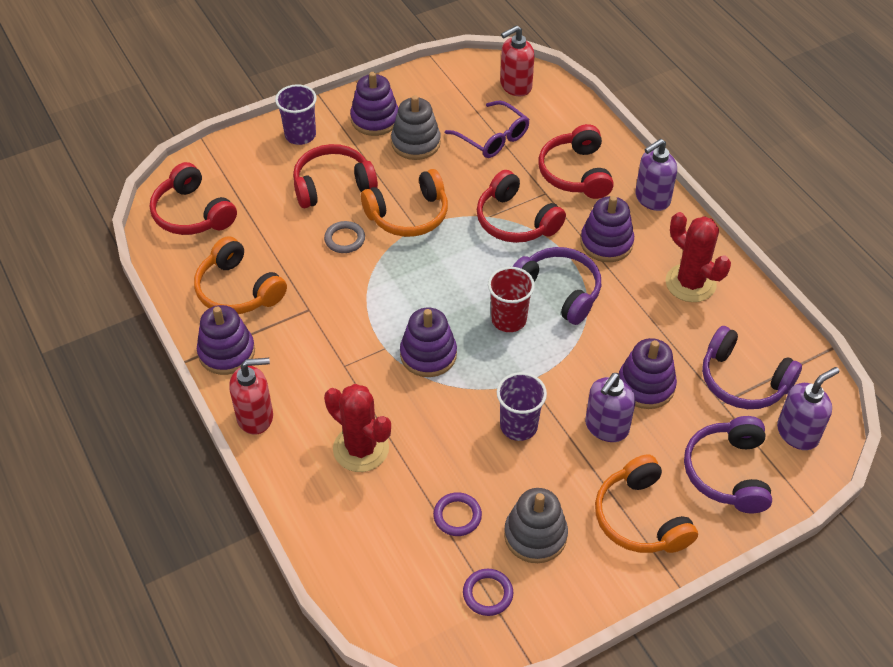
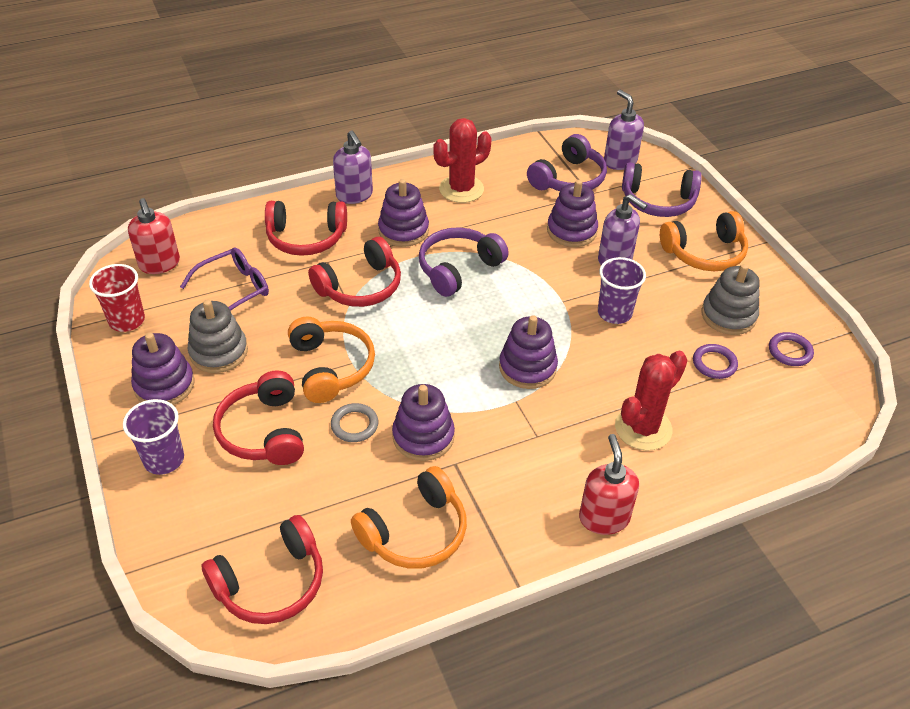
camera: 85 degrees left, 5 degrees down
(226, 352) = (510, 545): purple stacking toy -> purple stacking toy (423, 436)
(509, 319) = (489, 305): red cup -> red cup (127, 320)

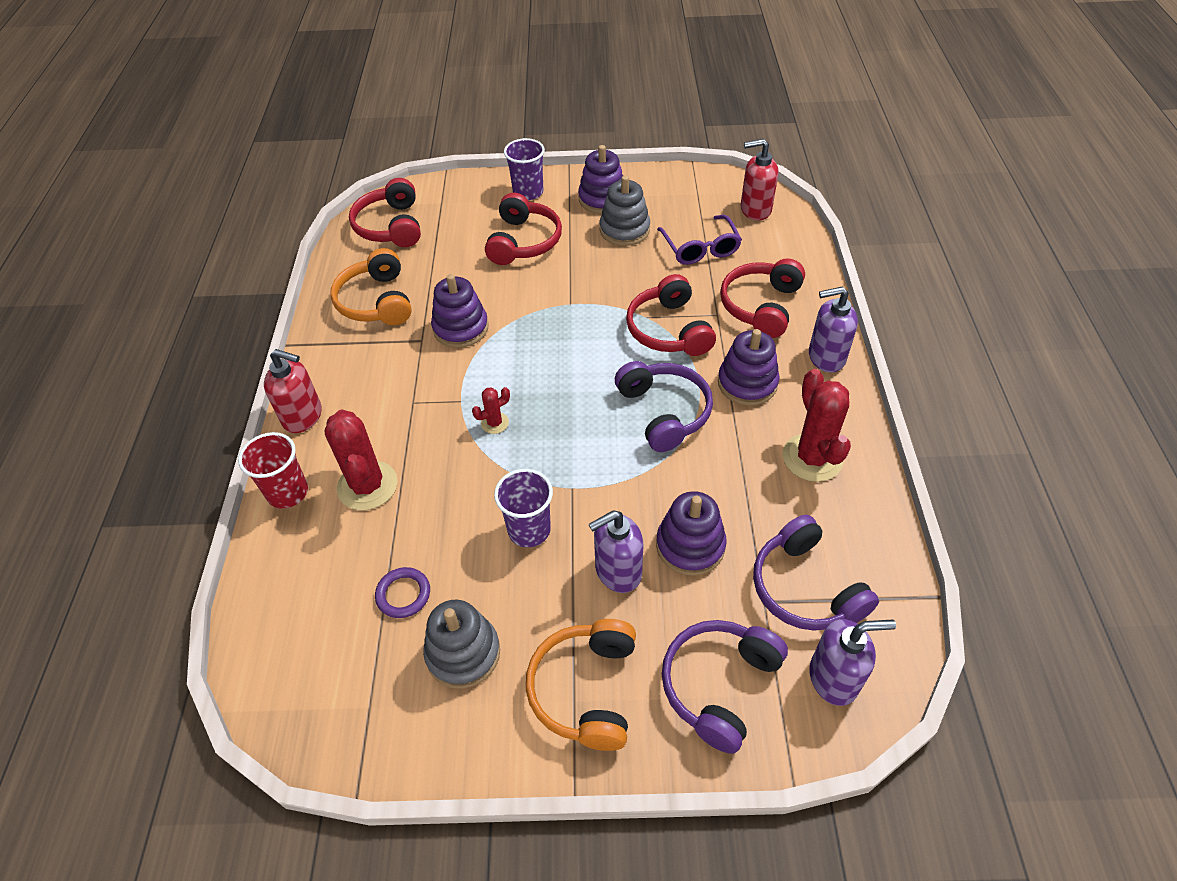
camera: 115 degrees right, 5 degrees up
(127, 320) = (687, 187): red cup -> red cup (288, 492)
(263, 431) = (524, 242): red headphones -> red headphones turned 90 degrees clockwise
(331, 367) = (571, 290): orange headphones -> none
(354, 425) = (499, 291): grey ring -> none
(527, 367) = (494, 423): purple stacking toy -> red cactus
(790, 351) = (371, 692): purple ring -> none

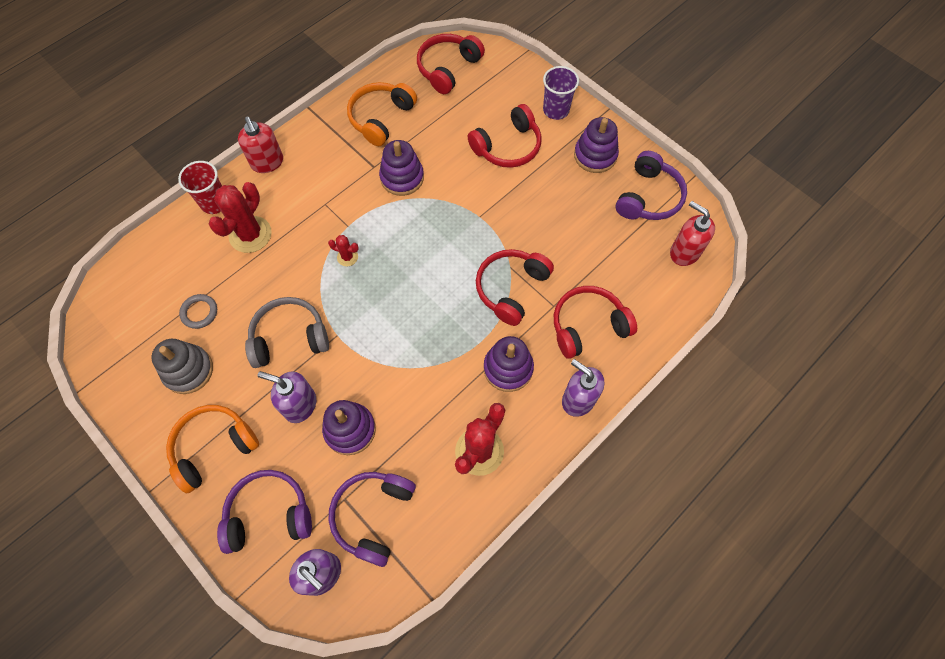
camera: 45 degrees right, 15 degrees up
(403, 594) = (199, 312): purple ring -> grey ring
(529, 530) = (289, 337): purple cup -> grey headphones
(624, 230) = (578, 192): grey stacking toy -> none
(664, 412) = (439, 339): purple headphones -> purple headphones (648, 197)
(700, 248) = (607, 249): purple glasses -> none

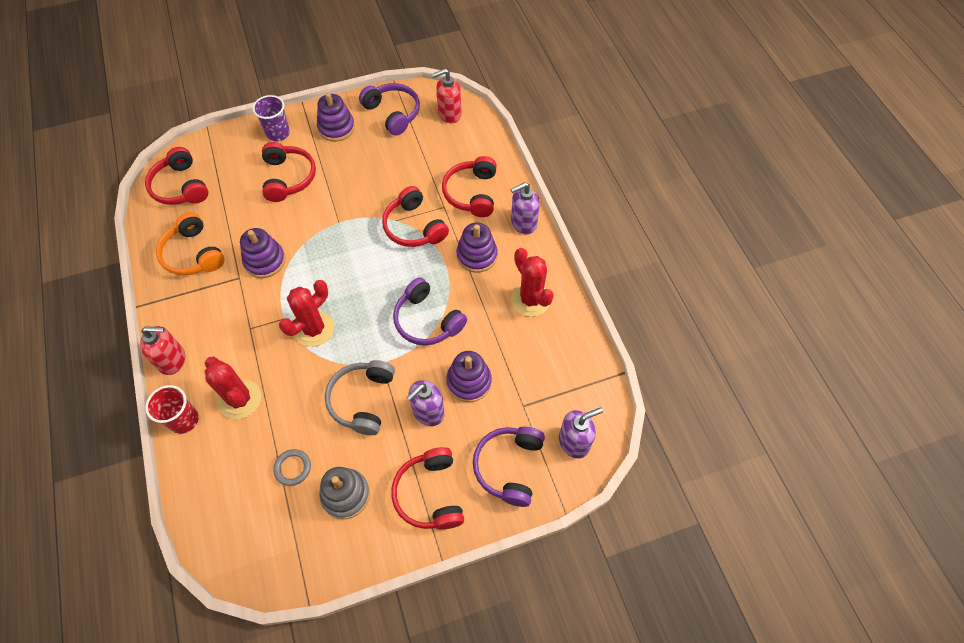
camera: 65 degrees left, 5 degrees down
(213, 447) = (429, 494): orange headphones -> red headphones
(347, 257) = (314, 329): red cactus -> red cactus, size x2.04
(373, 515) = (545, 390): purple headphones -> purple headphones (427, 320)

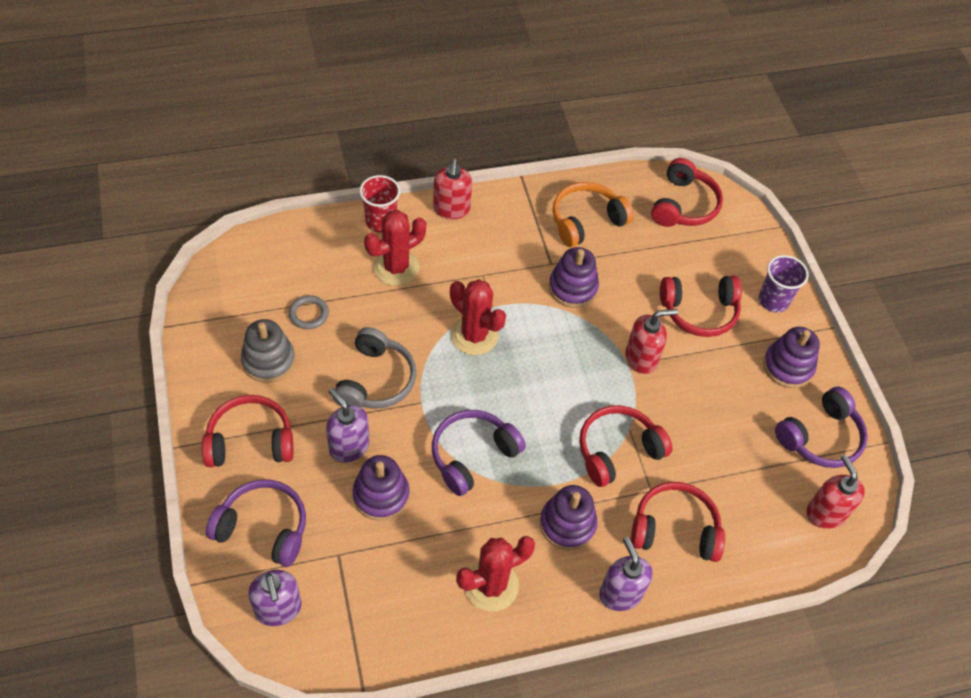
camera: 90 degrees right, 5 degrees down
(180, 187) = (684, 205): red headphones -> red headphones turned 135 degrees clockwise
(332, 213) = (641, 358): none -> red soap dispenser
(362, 400) = (376, 380): grey headphones -> grey headphones turned 90 degrees clockwise

